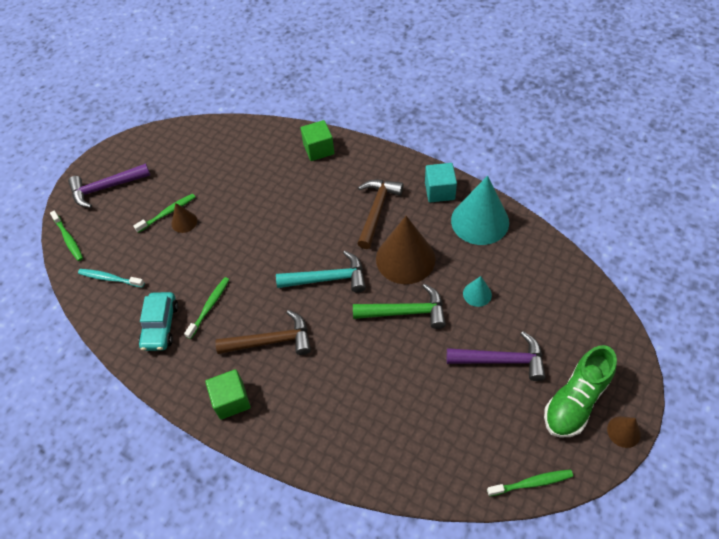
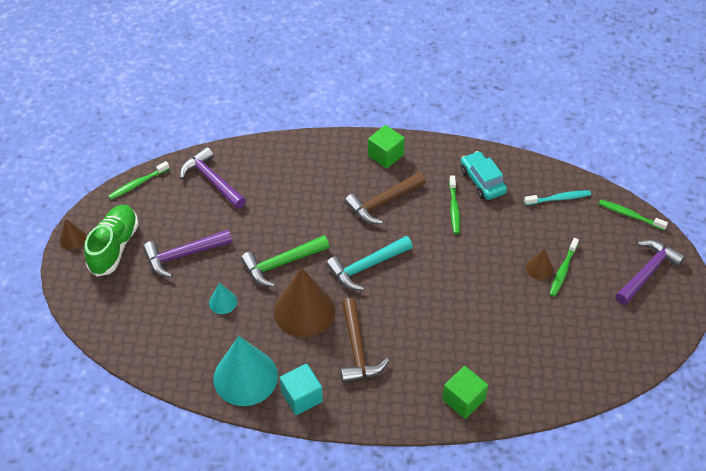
camera: 150 degrees right, 5 degrees down
(440, 448) = (212, 181): none -> purple hammer

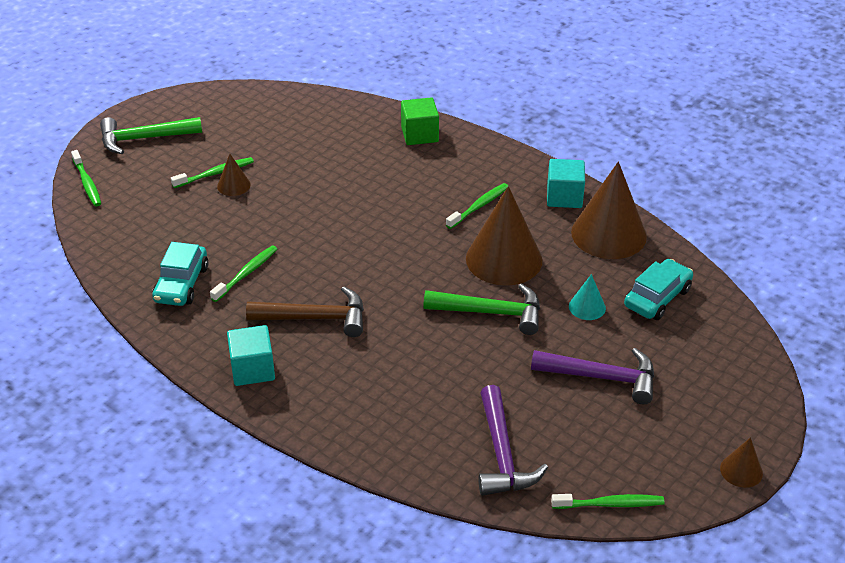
camera: 145 degrees left, 10 degrees down
(114, 247) = (687, 431): green shoe -> none
(179, 336) = (657, 298): none -> turquoise car
(245, 377) = (608, 234): turquoise cone -> brown cone
(357, 349) = (479, 206): brown hammer -> green toothbrush
(367, 266) = (400, 266): turquoise hammer -> none
(385, 155) = (252, 369): green cube -> turquoise cube
(559, 198) = (129, 229): turquoise toothbrush -> none
(647, 272) = (144, 138): purple hammer -> green hammer

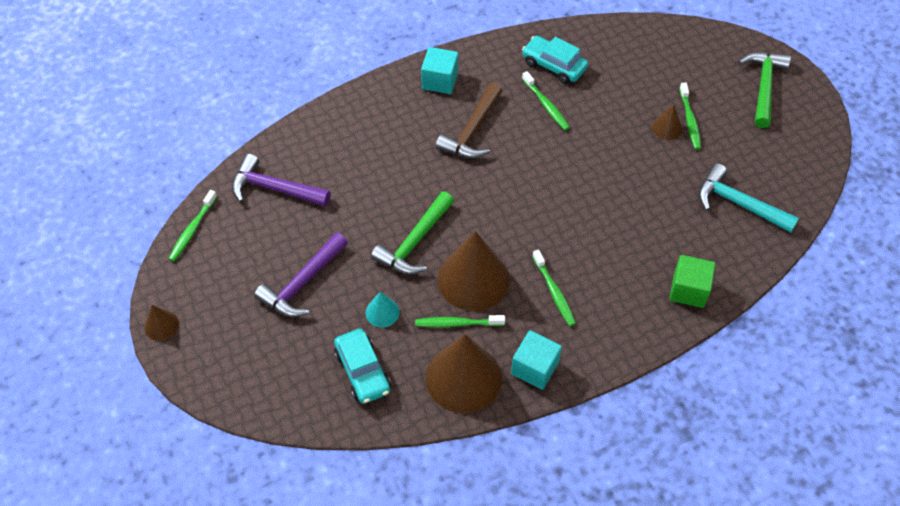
camera: 115 degrees right, 15 degrees up
(87, 183) = (711, 39): green toothbrush -> green toothbrush (457, 323)
(304, 126) = (739, 204): none -> turquoise hammer

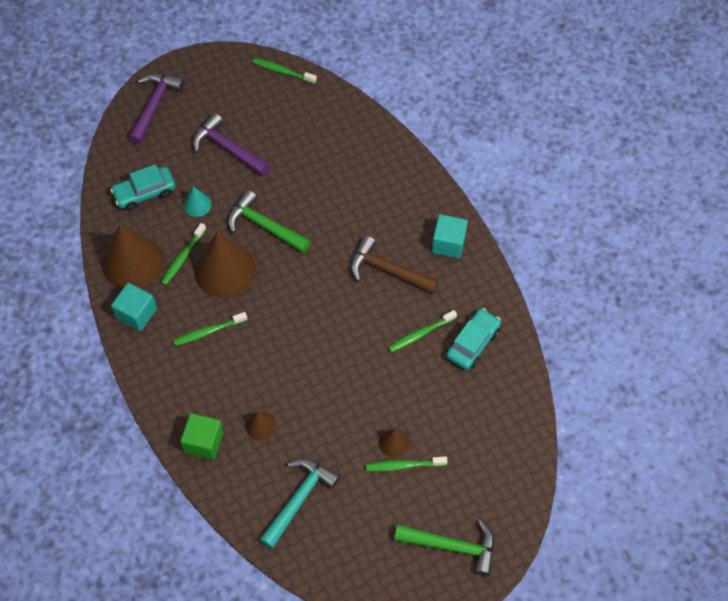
camera: 90 degrees right, 5 degrees up
(161, 325) = (196, 61): brown cone -> brown cone (260, 425)
(275, 188) = (323, 123): purple hammer -> purple hammer (154, 106)
(457, 323) = (183, 258): green toothbrush -> green toothbrush turned 150 degrees counterclockwise

